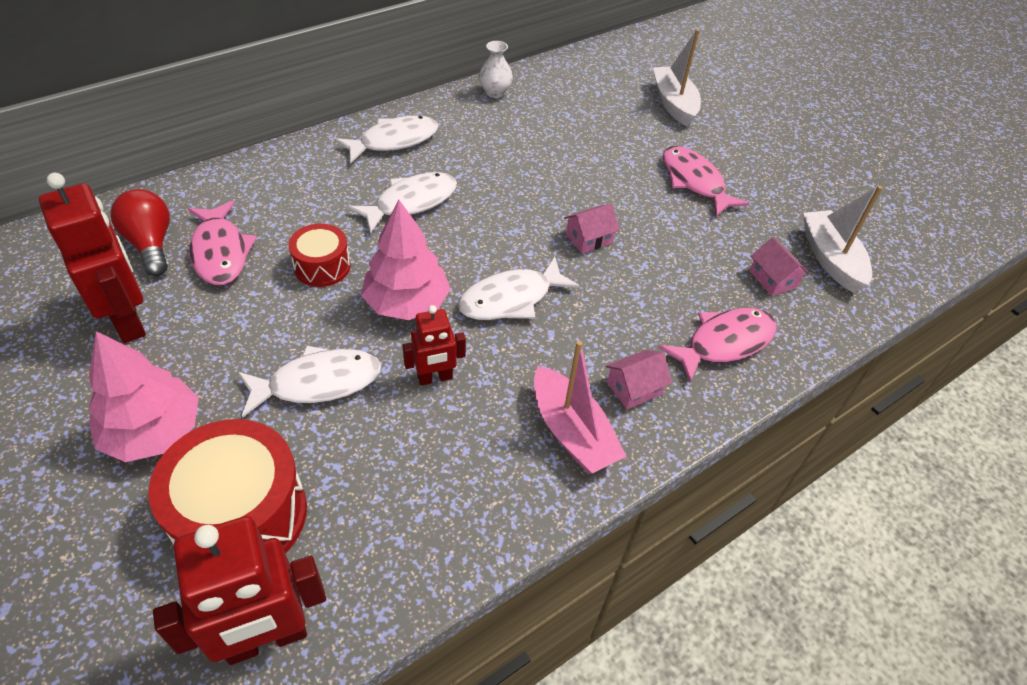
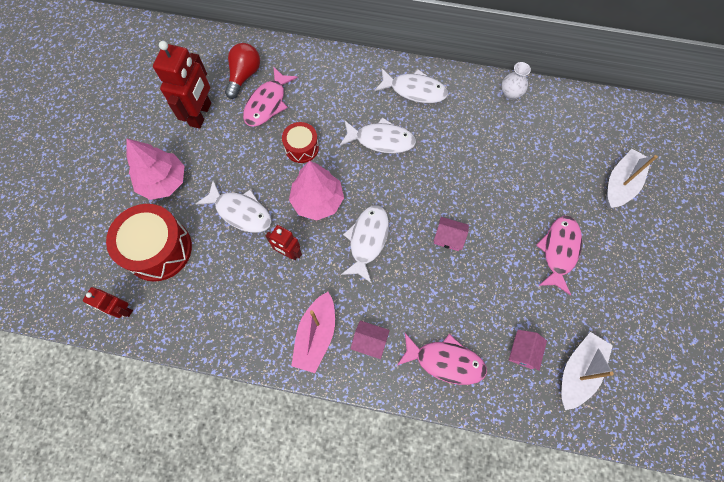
camera: 50 degrees right, 20 degrees up
(266, 639) = (122, 310): red robot -> red robot, size x0.57
(511, 299) = (367, 240): white fish -> white fish turned 90 degrees clockwise

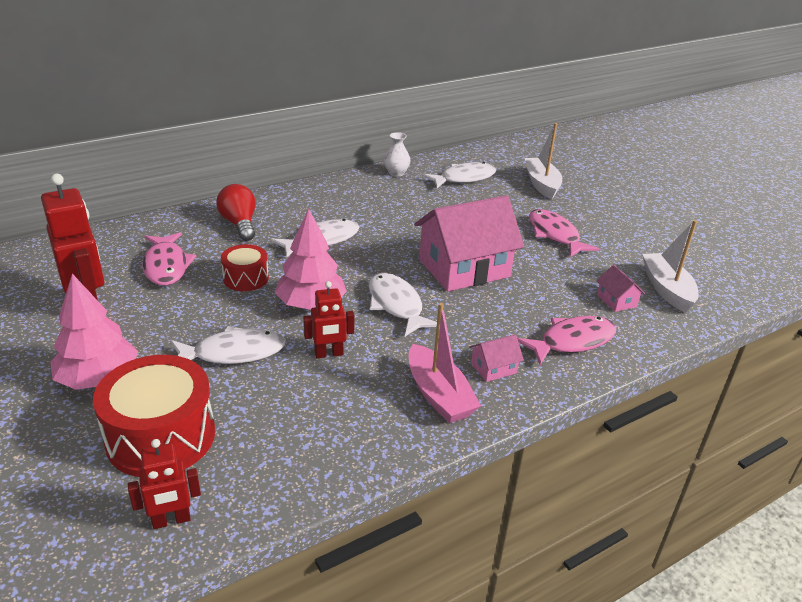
camera: 45 degrees left, 35 degrees down
(244, 76) = (113, 259): red light bulb -> red light bulb (239, 224)
(414, 90) = (312, 201): white fish -> white fish (464, 178)
(448, 237) = (464, 268): pink house -> pink house, size x2.39

